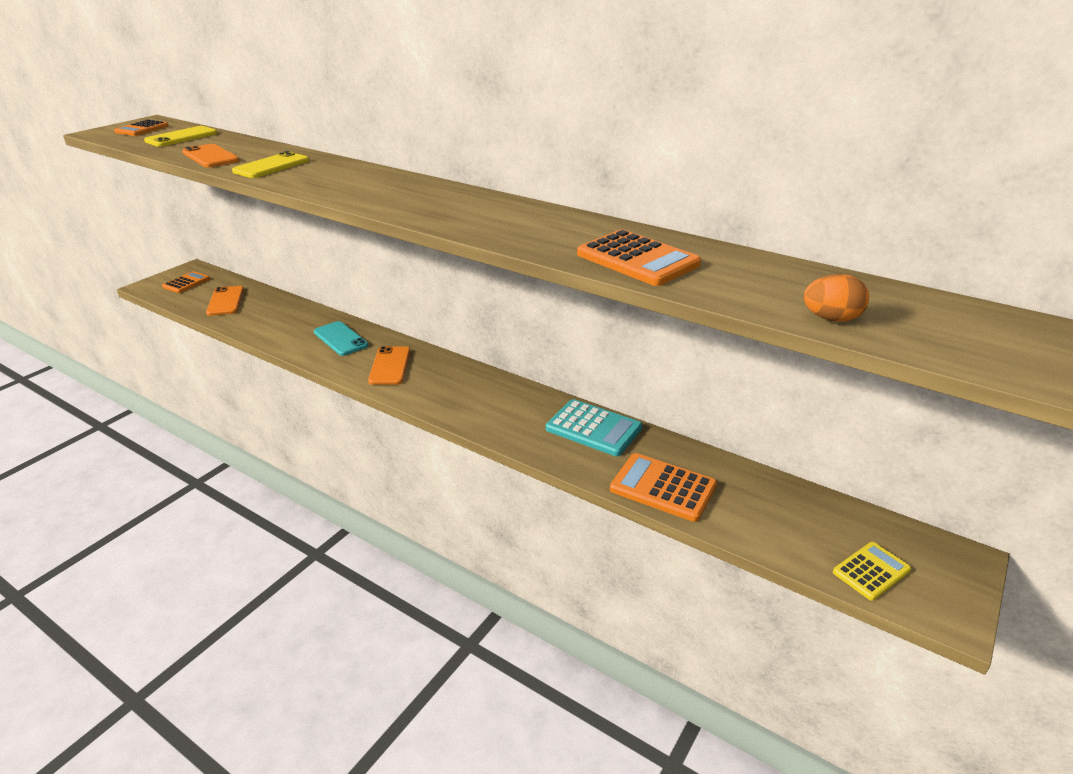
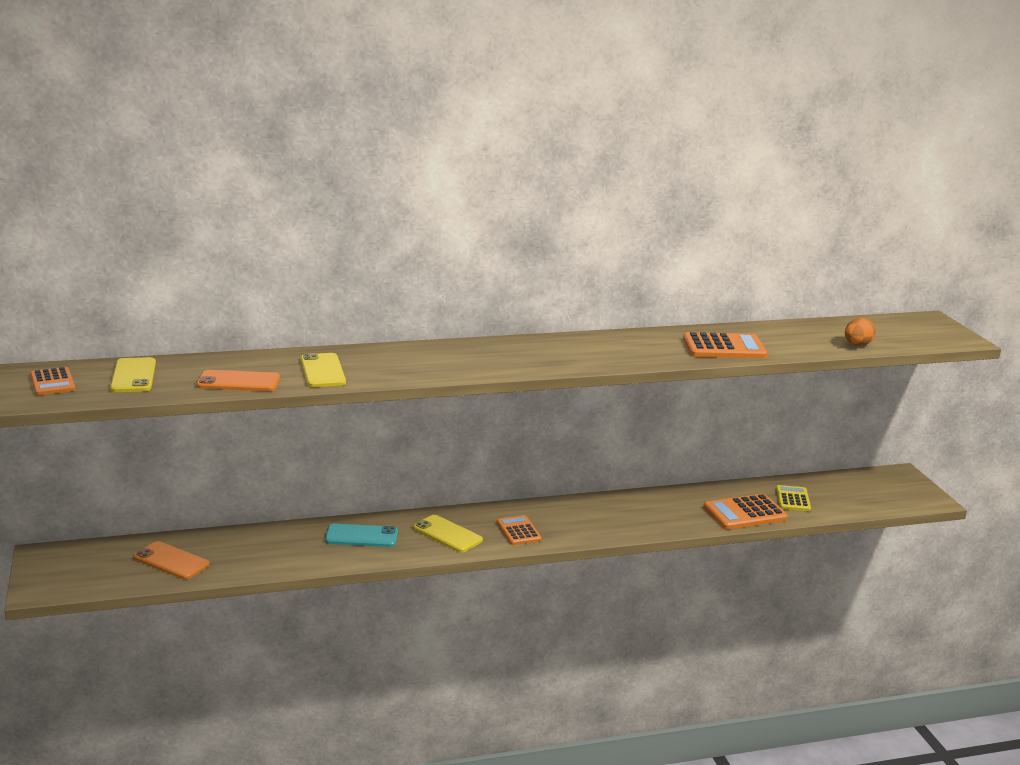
camera: 50 degrees left, 10 degrees down
(186, 283) = (78, 567): orange calculator -> orange calculator (518, 531)
(390, 366) = (447, 534): orange phone -> yellow phone
(593, 428) = (653, 503): turquoise calculator -> none
(871, 571) = (882, 499): yellow calculator -> yellow calculator (793, 499)

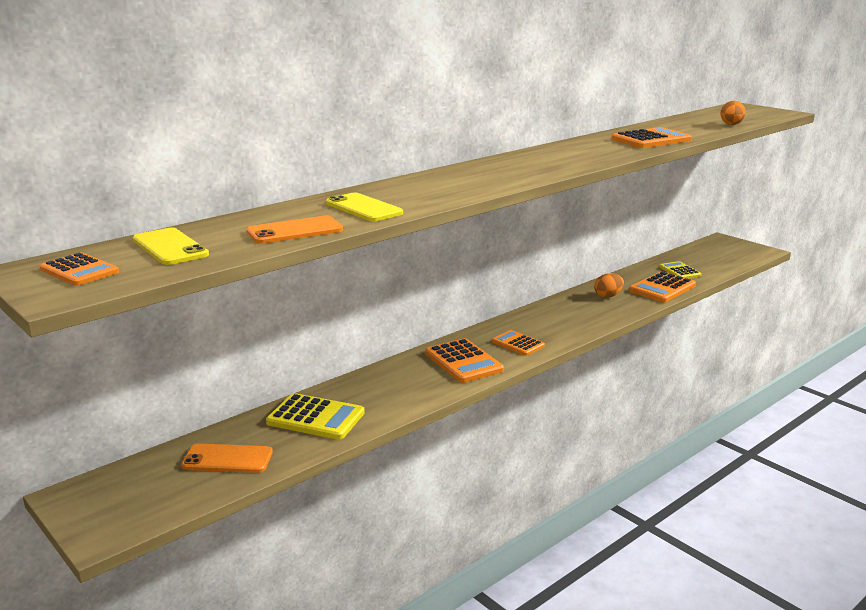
camera: 25 degrees left, 0 degrees up
(269, 548) = (315, 418): none -> yellow calculator
(361, 536) = (391, 384): turquoise phone -> none
(447, 534) = (463, 362): yellow phone -> orange calculator
(673, 506) = (608, 296): none -> orange egg

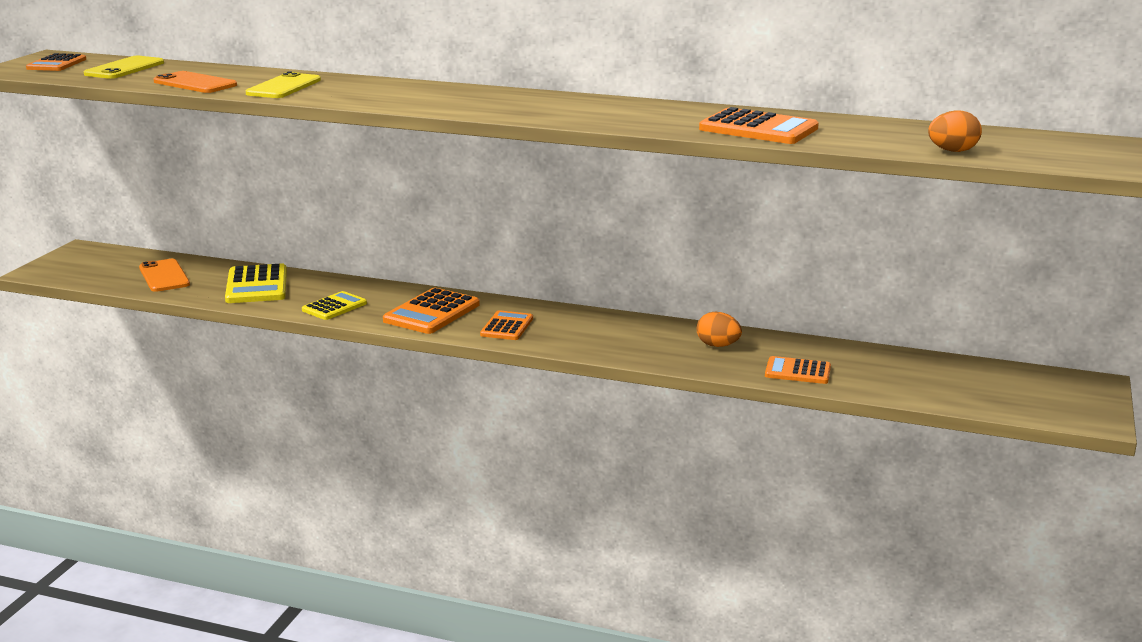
camera: 60 degrees right, 0 degrees up
(662, 288) = (797, 371): orange calculator -> orange calculator, size x0.64
(679, 271) = (886, 373): yellow calculator -> yellow calculator (334, 307)

